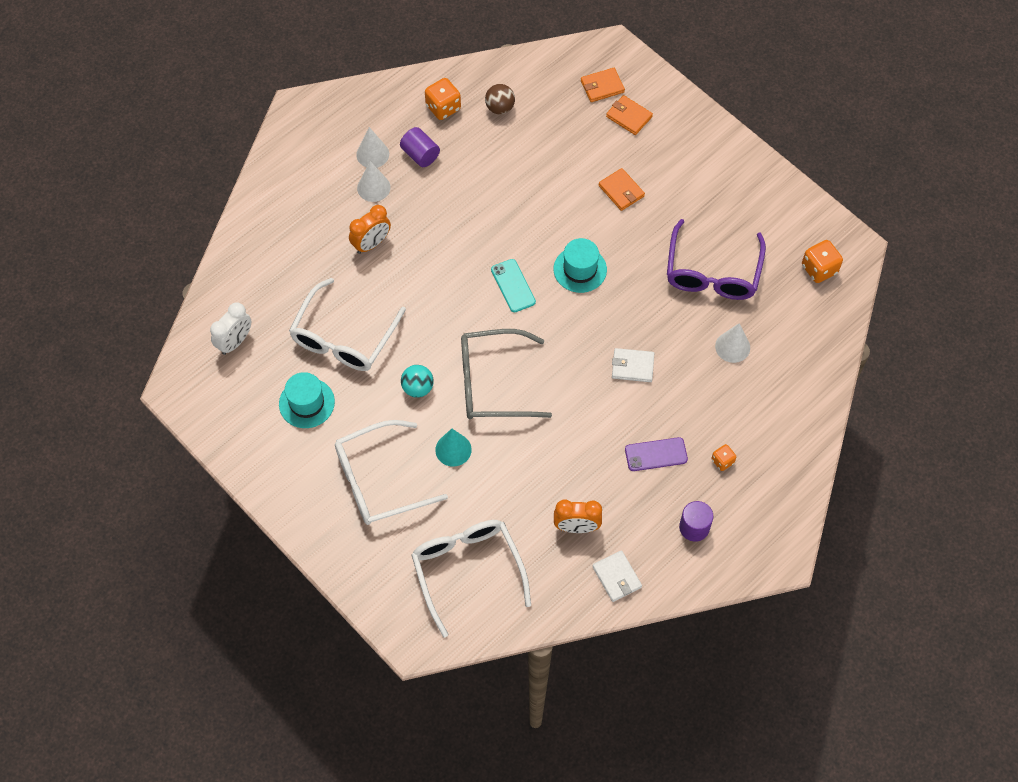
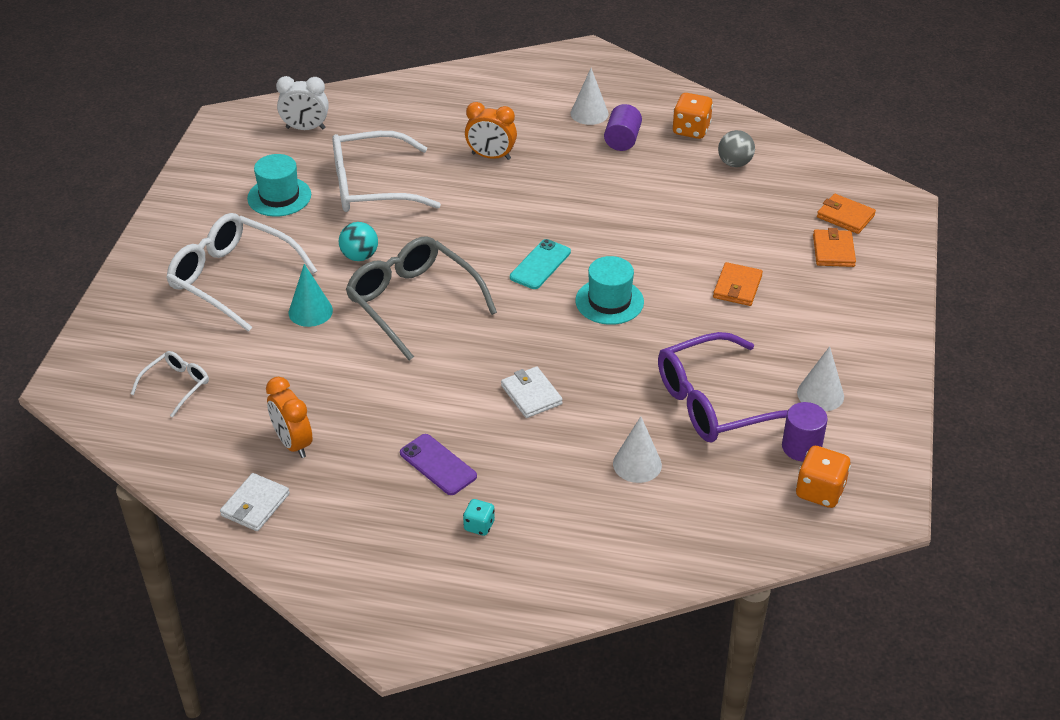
camera: 55 degrees right, 20 degrees down
(373, 187) = (554, 130): white cone -> white cone (820, 394)
(467, 571) = (176, 386): white glasses -> white glasses, size x0.50
(500, 108) = (734, 163): brown ball -> grey ball
(694, 527) = (371, 541): purple cylinder -> purple cylinder (801, 447)
(722, 461) = (479, 526): orange dice -> turquoise dice

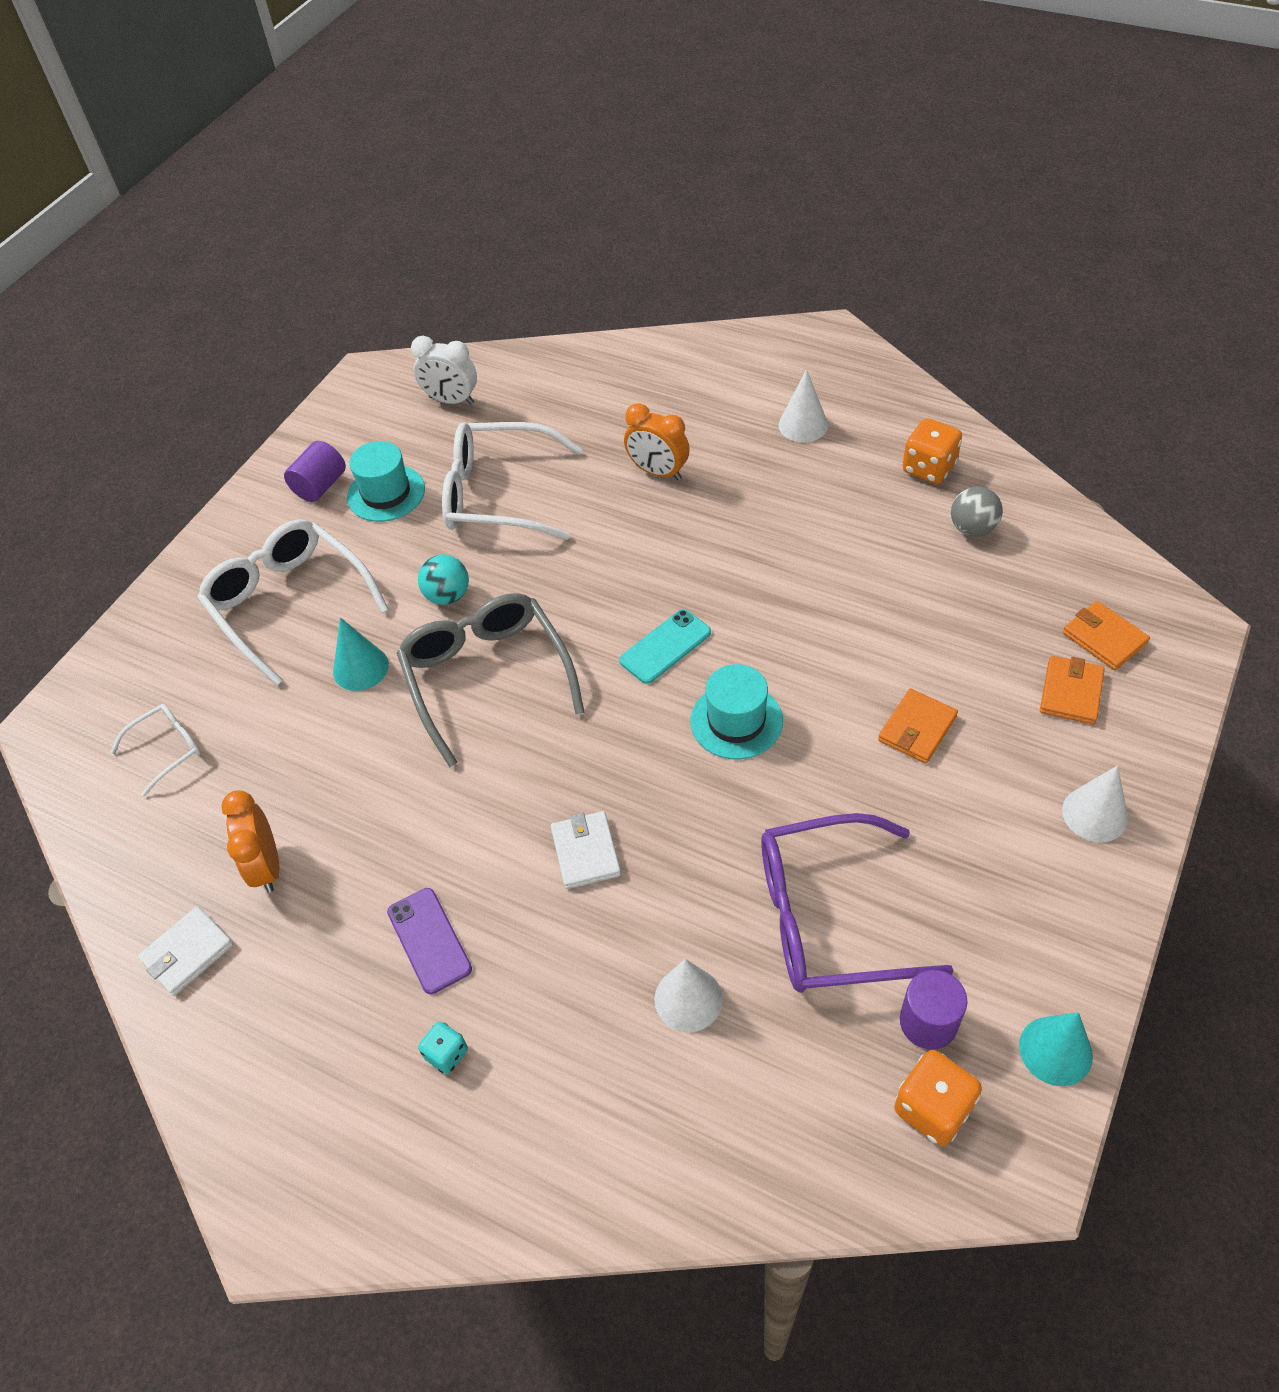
camera: 20 degrees right, 10 degrees up
(622, 140) = (832, 471): purple cylinder -> purple cylinder (320, 486)
(820, 394) = (982, 934): white cone -> white cone (1094, 814)
(887, 447) = (1055, 1050): none -> turquoise cone

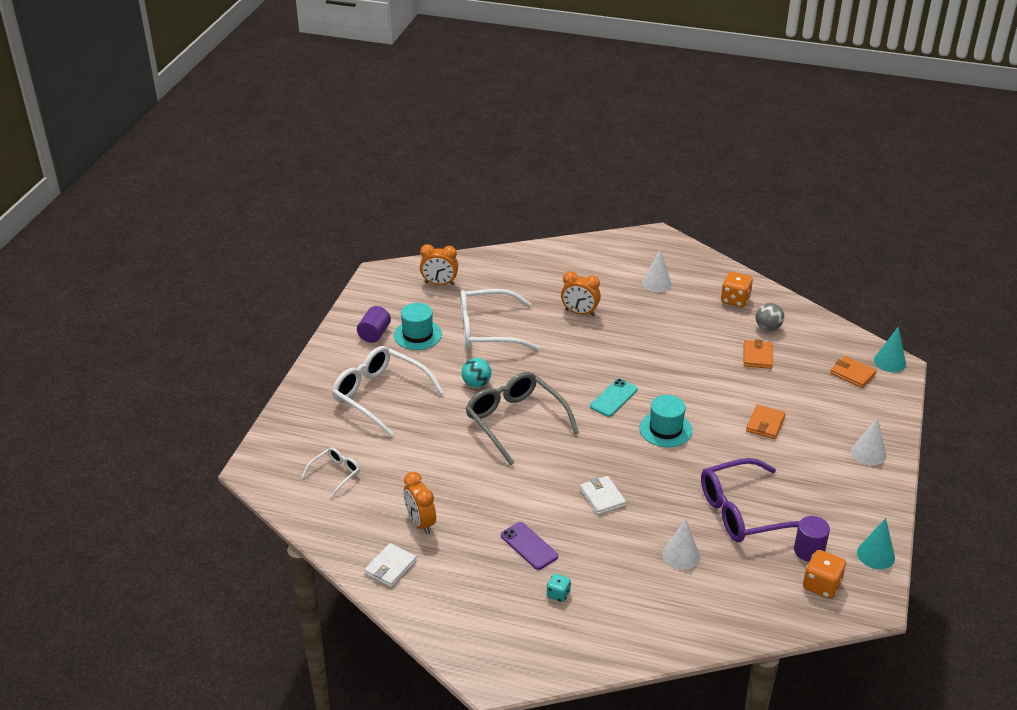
camera: 15 degrees left, 15 degrees down
(360, 668) = (437, 423): turquoise cone -> turquoise cone (889, 362)
(451, 400) = (439, 283): white clock -> orange clock
(1071, 693) = (842, 400): orange wallet -> orange wallet (757, 356)

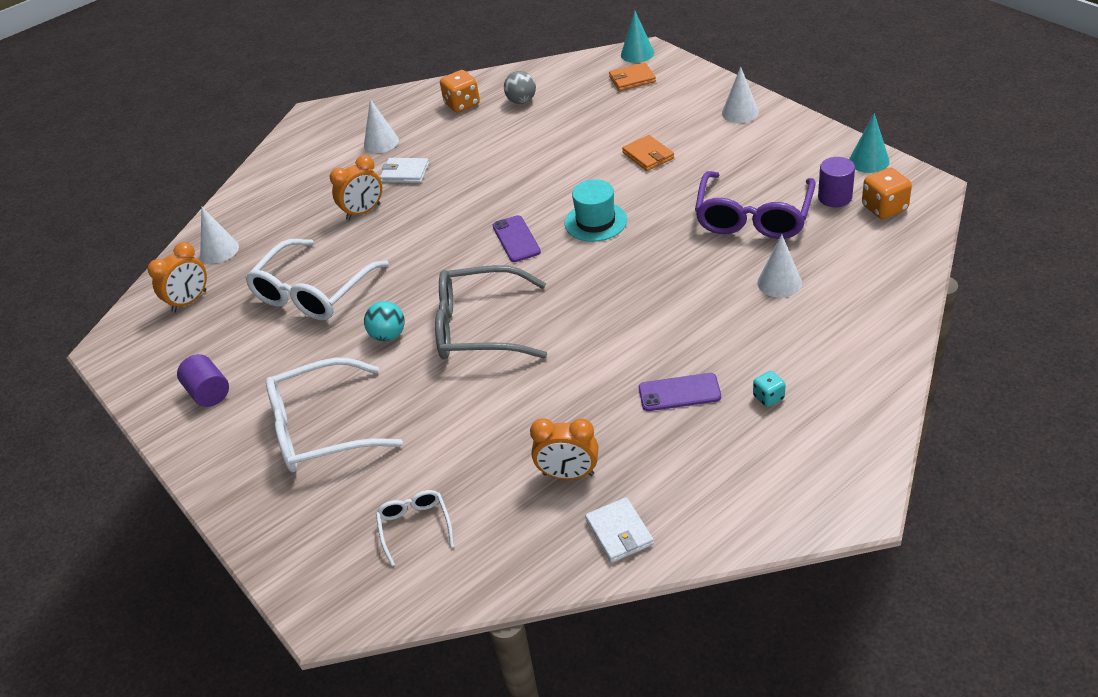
camera: 50 degrees left, 5 degrees up
(417, 335) = (254, 354): turquoise hat -> none
(492, 270) = (219, 250): none -> white cone
(602, 497) = (653, 306): white wallet -> white wallet (405, 173)
(613, 398) = (516, 239): turquoise phone -> purple phone
(757, 356) = (553, 123): orange wallet -> none

